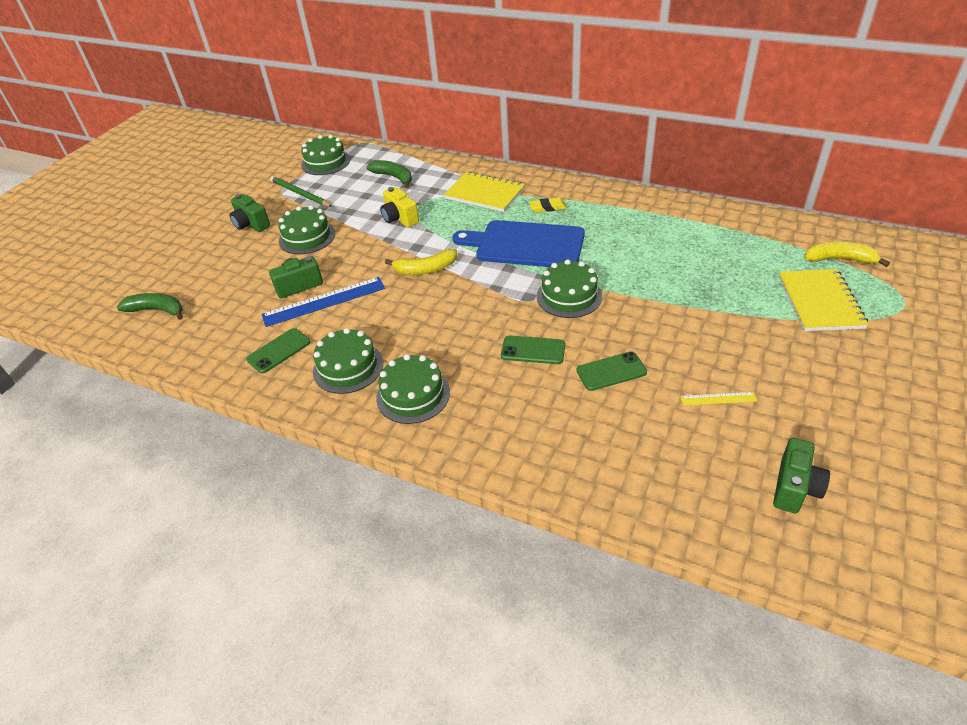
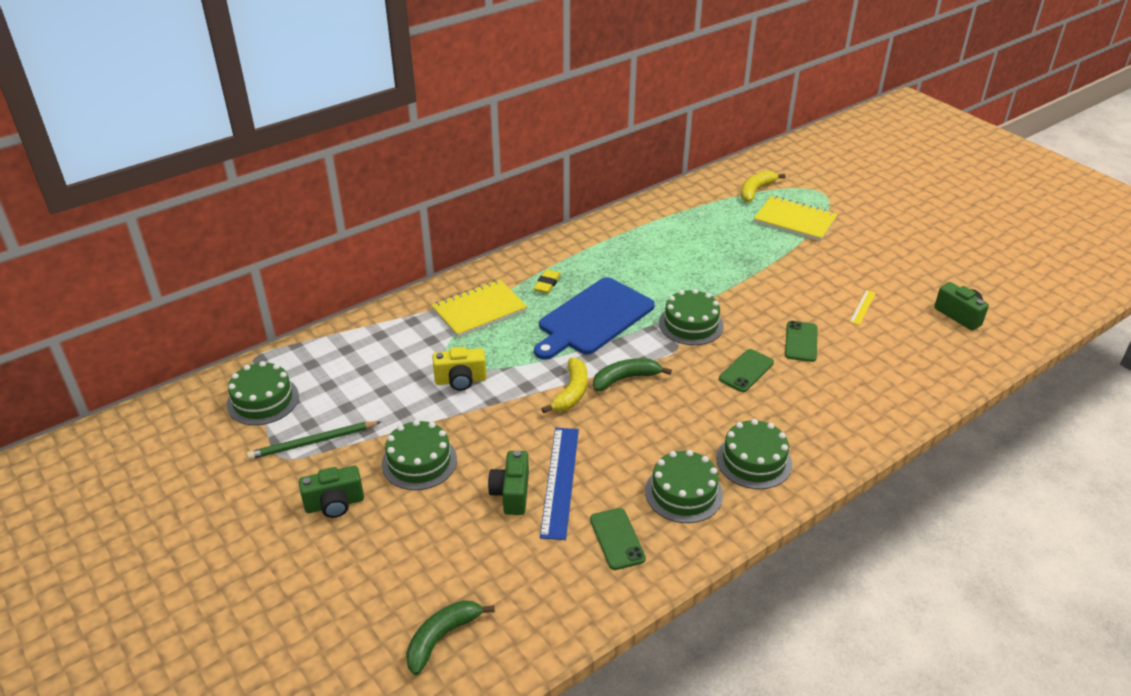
camera: 65 degrees left, 5 degrees down
(394, 177) = (370, 358): green banana -> green banana (625, 379)

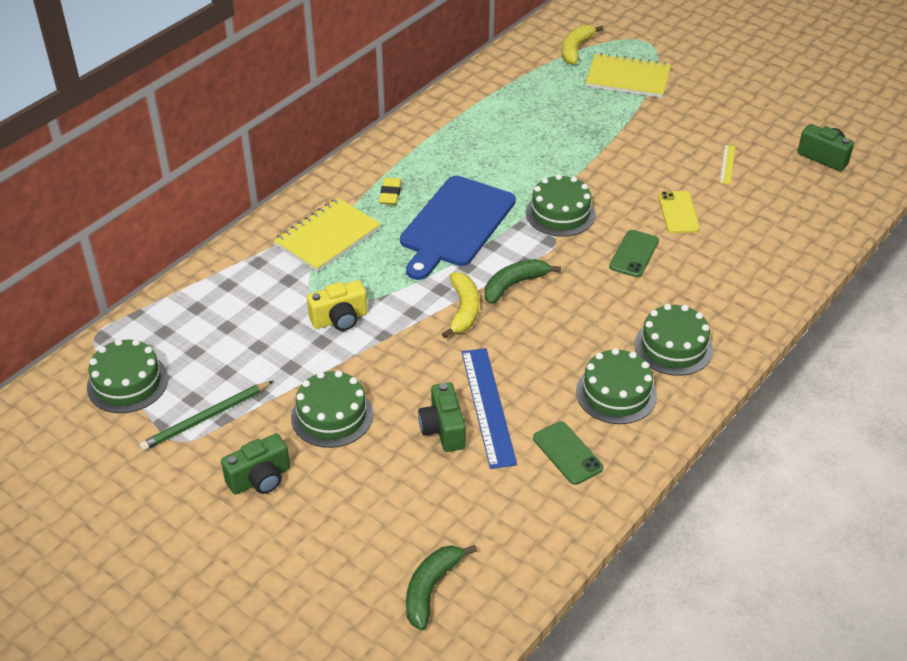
camera: 15 degrees left, 5 degrees up
(801, 341) = (678, 212): green phone -> yellow phone

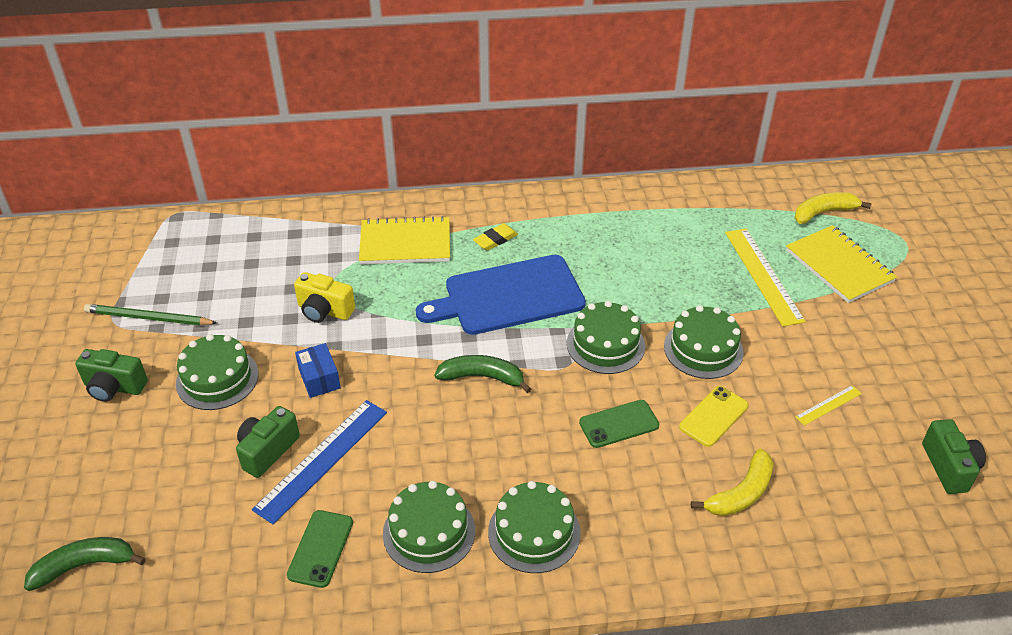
camera: 45 degrees right, 0 degrees up
(127, 383) = (145, 259): green cake -> green cake (703, 349)
(407, 362) = (319, 378): none -> blue box
(463, 310) = (416, 369): yellow banana -> yellow banana (741, 493)
(593, 111) = (763, 275): none -> yellow ruler

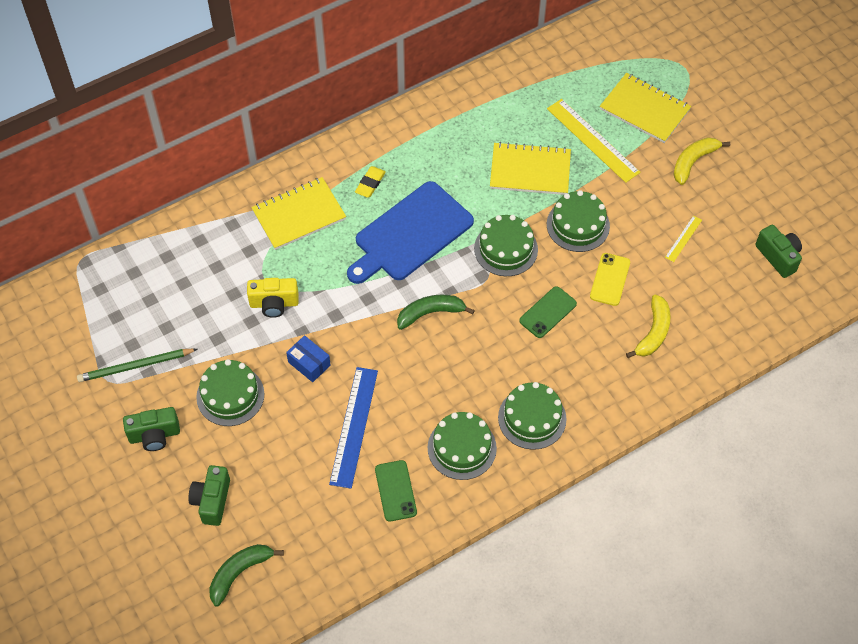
camera: 25 degrees left, 15 degrees up
(267, 451) = (309, 436): green camera -> green camera (212, 501)
(675, 281) = (530, 170): none -> yellow notebook
(823, 212) = (613, 60): yellow banana -> yellow banana (693, 162)

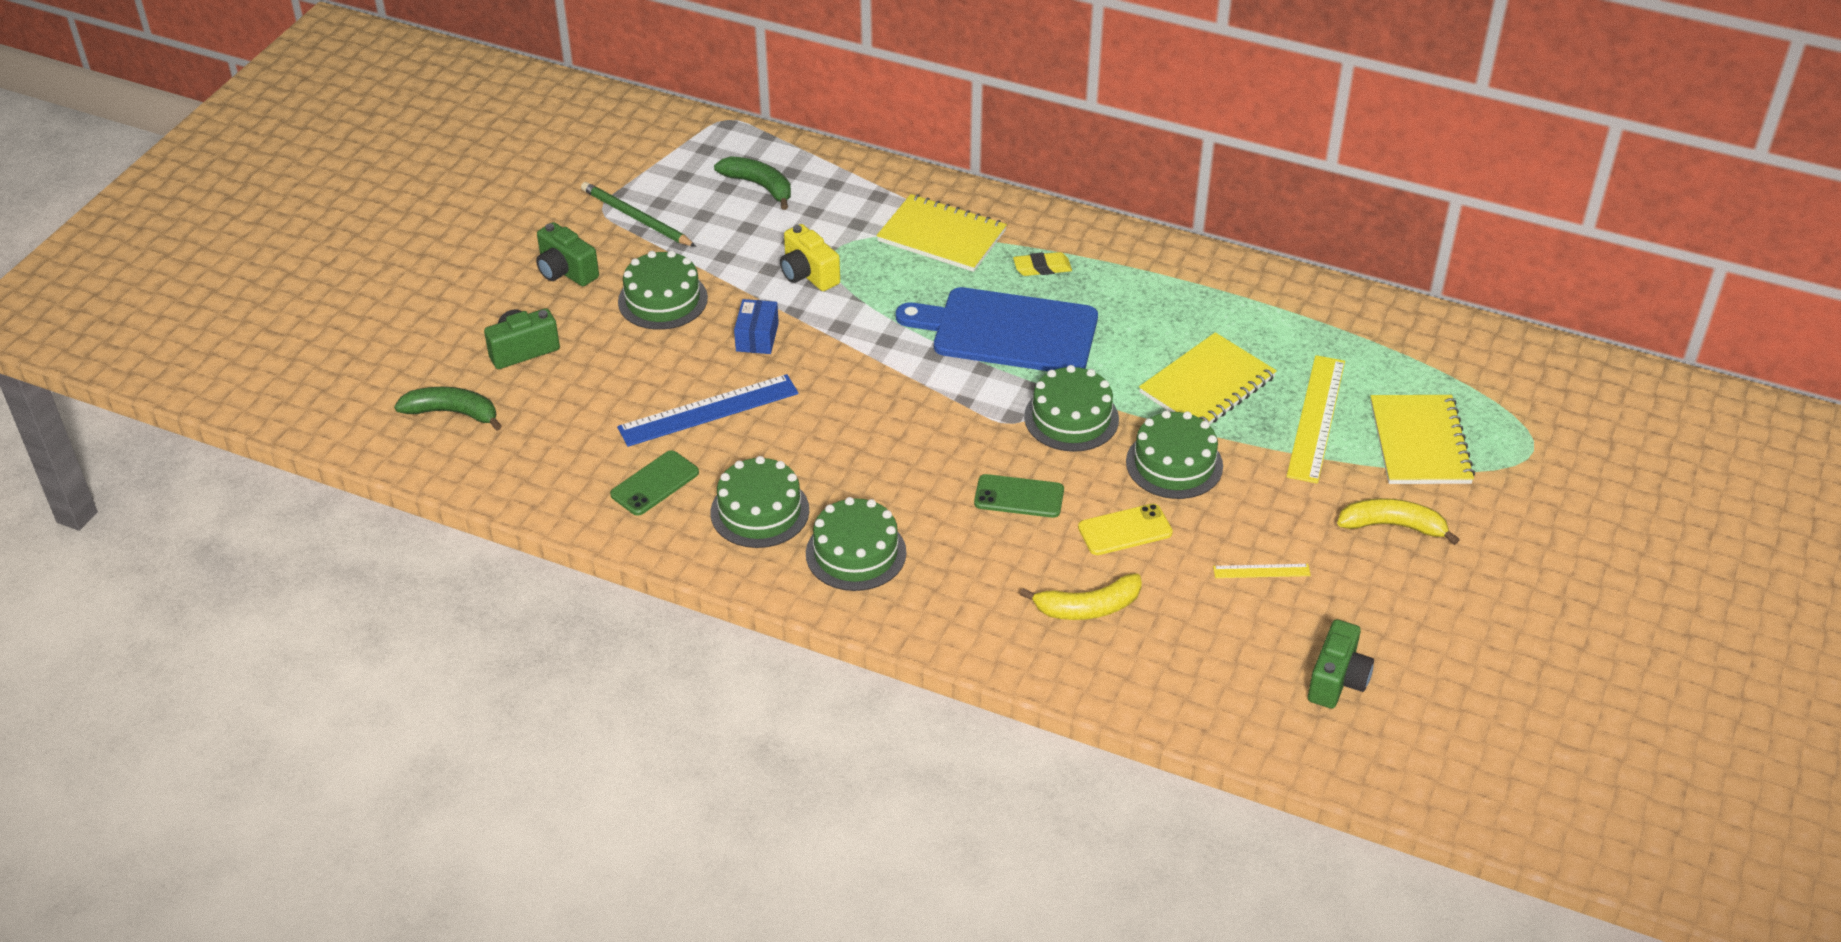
camera: 55 degrees right, 15 degrees down
(430, 313) = (917, 399): green banana -> green banana (759, 186)
(530, 170) = (1207, 385): yellow notebook -> yellow notebook turned 75 degrees clockwise

